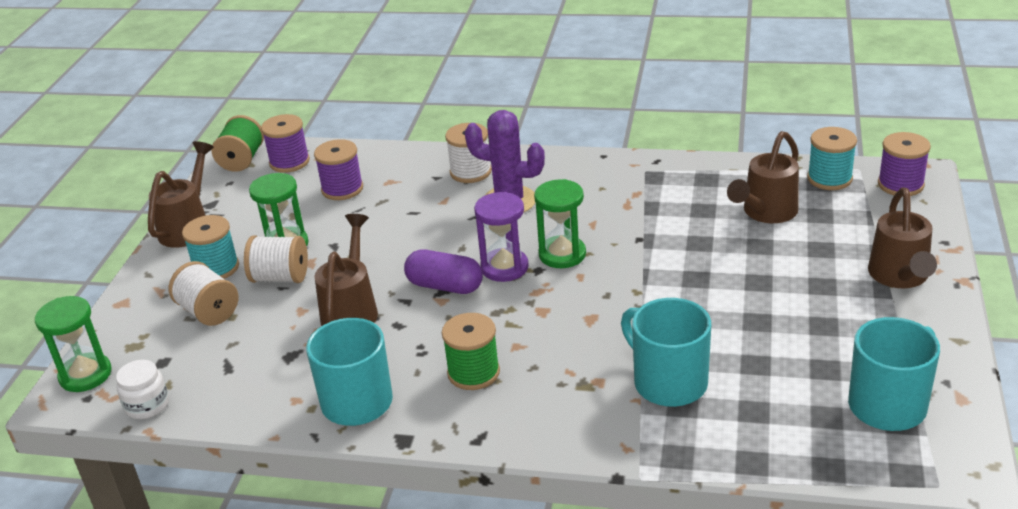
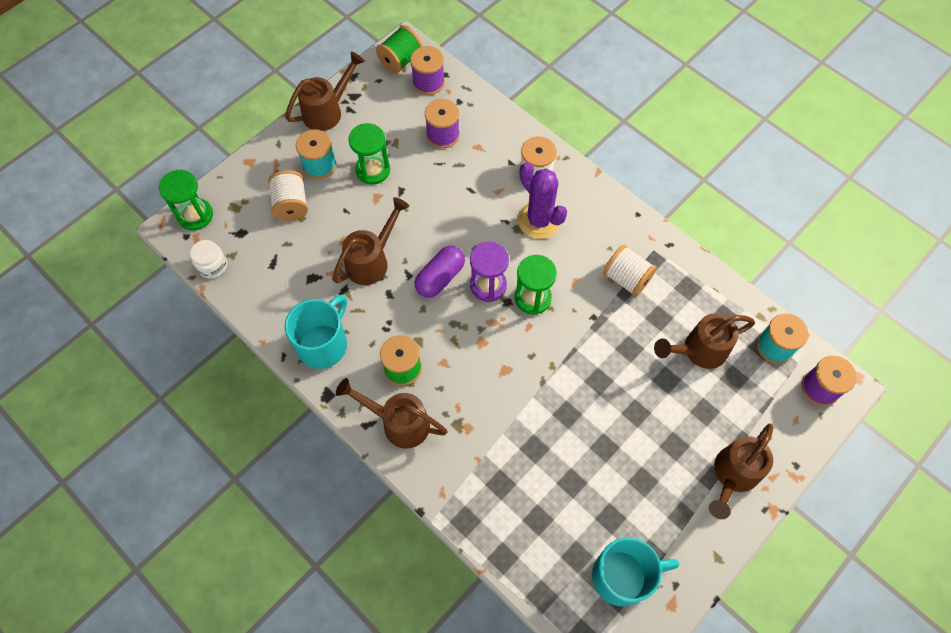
camera: 30 degrees right, 30 degrees up
(280, 277) = (350, 200): white spool -> white spool (626, 278)
(445, 286) = (440, 277): purple capsule -> purple capsule turned 75 degrees clockwise
(514, 418) = (399, 422): none -> brown watering can
(668, 382) = (507, 459): turquoise mug -> none

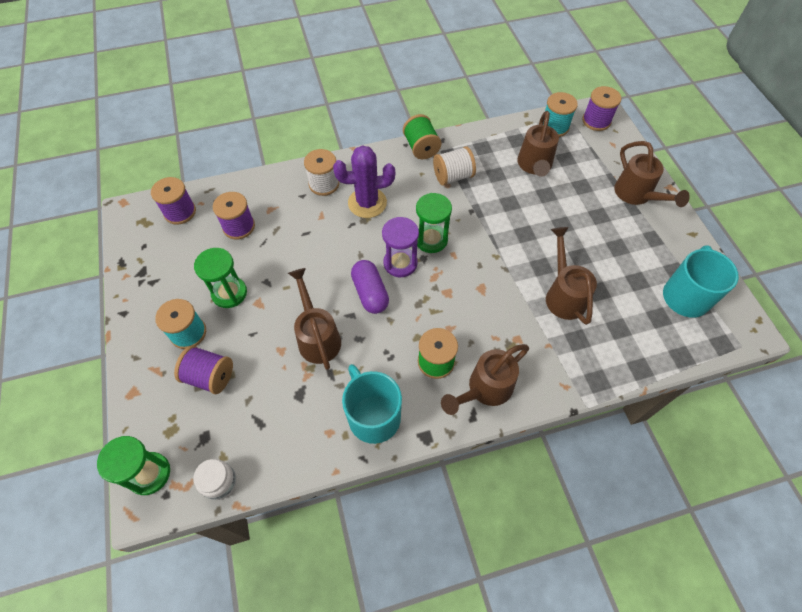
camera: 60 degrees left, 5 degrees down
(291, 205) = (210, 376): white spool -> purple spool
(327, 111) = (138, 300): brown watering can -> brown watering can (563, 294)
(400, 60) = (139, 221): green spool -> green spool (421, 148)

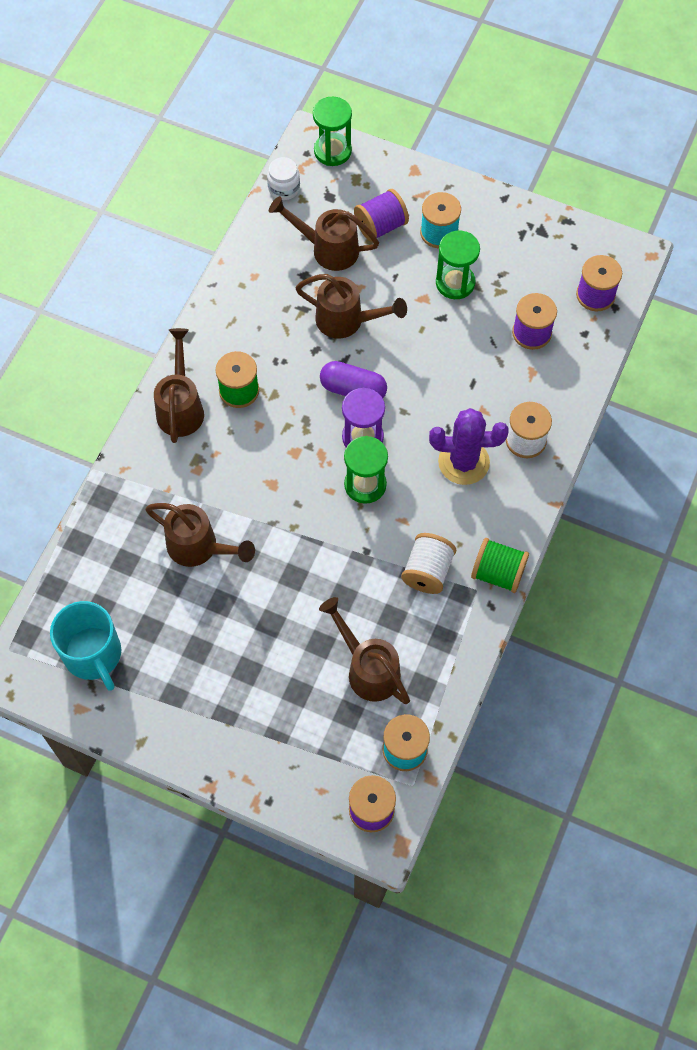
camera: 130 degrees right, 5 degrees up
(367, 203) = (463, 462): purple cactus -> purple cactus turned 60 degrees clockwise
(373, 416) = (238, 313): turquoise mug -> none
(636, 195) = (234, 737): brown watering can -> brown watering can (328, 249)

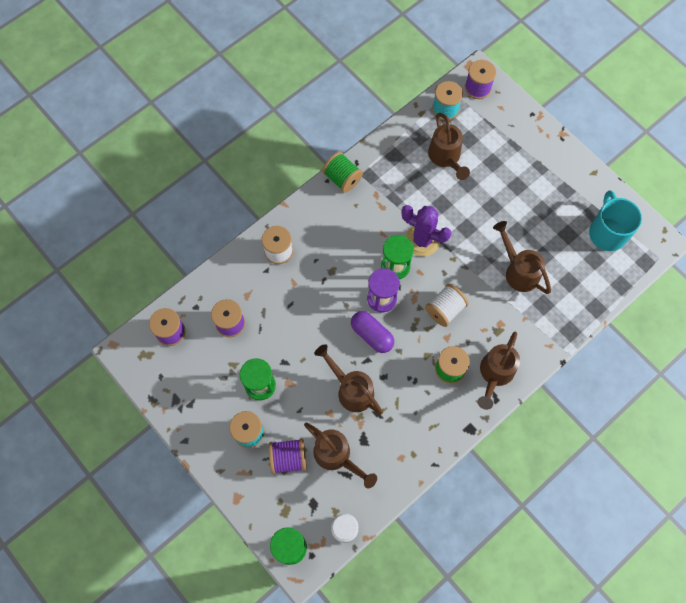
camera: 155 degrees left, 5 degrees up
(427, 571) = (383, 197): white spool -> white spool (445, 310)
(463, 462) = (325, 254): purple cactus -> purple cactus (422, 240)

